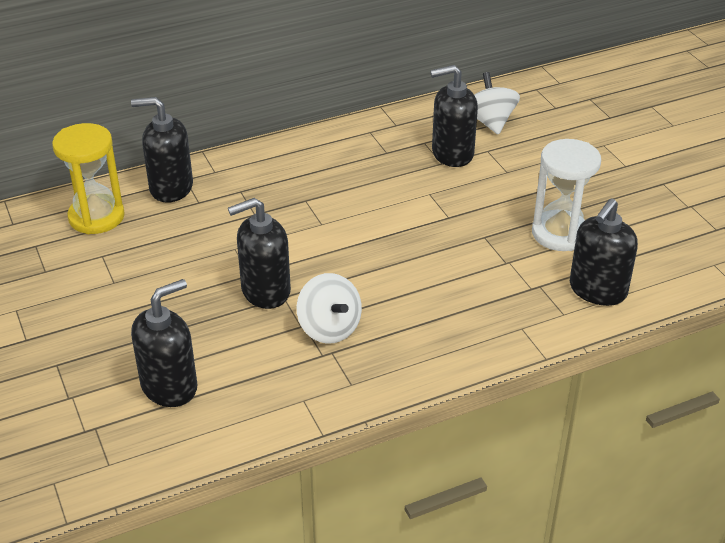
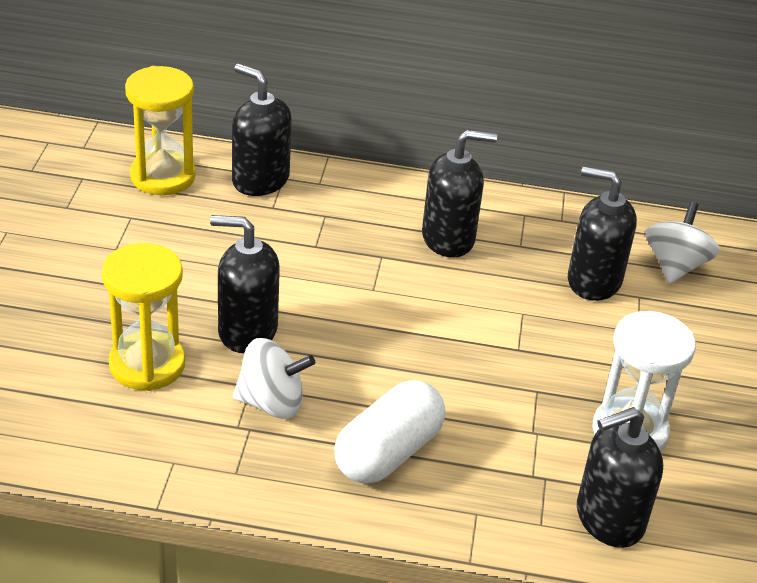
camera: 30 degrees right, 0 degrees up
(169, 386) = (64, 378): black soap dispenser -> black soap dispenser (448, 238)
(219, 347) = (147, 364): none -> yellow hourglass
(329, 328) = (271, 403): white spinning top -> white spinning top turned 90 degrees counterclockwise
(434, 320) = (388, 452): none -> white capsule

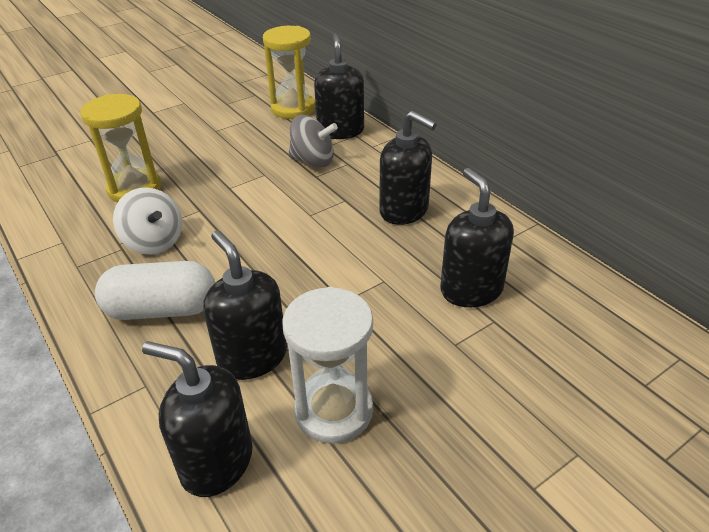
camera: 50 degrees right, 0 degrees up
(247, 331) = (206, 199): black soap dispenser -> black soap dispenser (252, 357)
(287, 230) = (313, 161): none -> grey spinning top
(675, 266) = (561, 317): white spinning top -> none

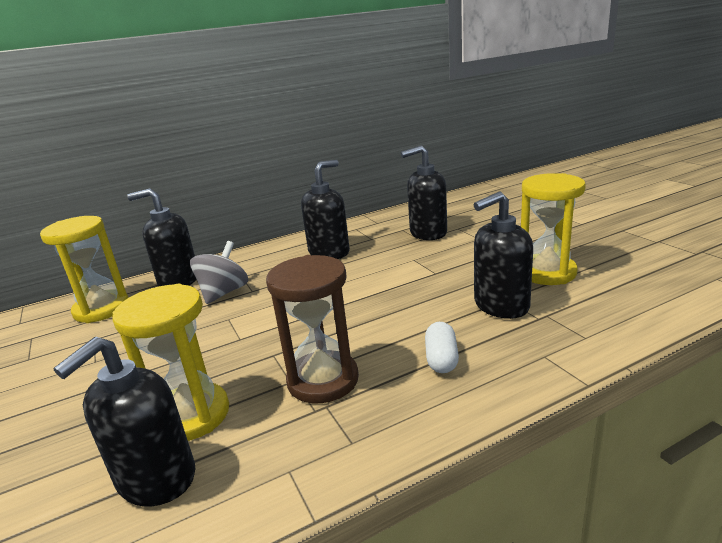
camera: 80 degrees left, 15 degrees down
(154, 242) = (323, 380): white spinning top -> brown hourglass
(162, 309) = (441, 359): white capsule -> white capsule, size x0.54
(216, 462) = (610, 312): black soap dispenser -> black soap dispenser (156, 479)
(334, 410) = (547, 272): white hourglass -> yellow hourglass

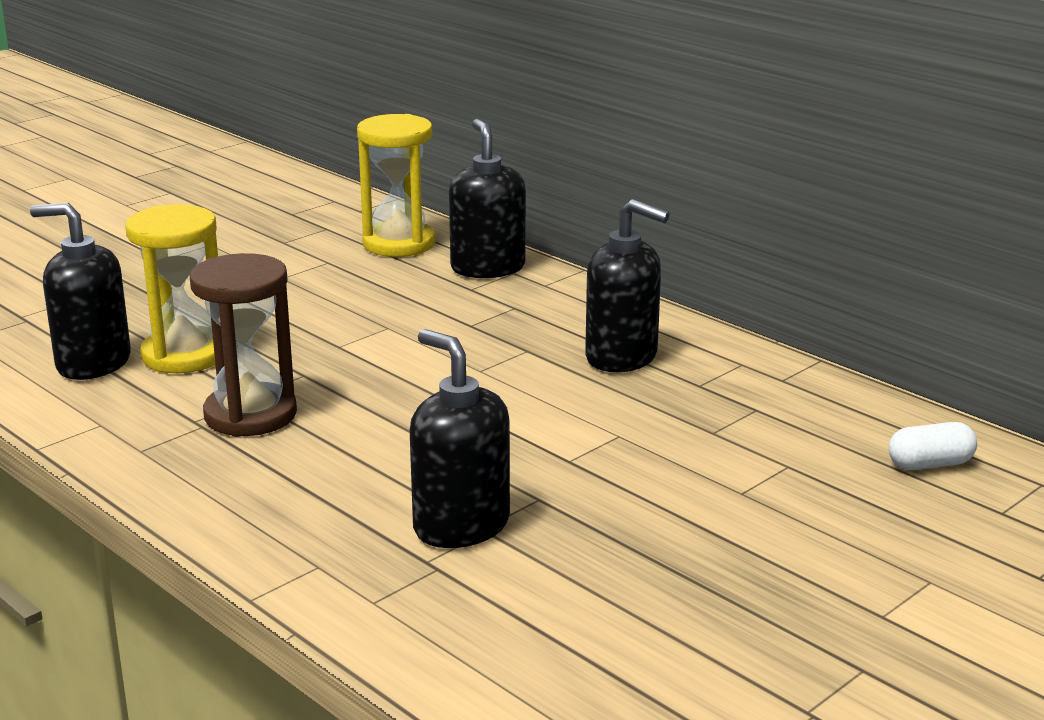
camera: 70 degrees right, 0 degrees up
(224, 293) = (458, 307): grey spinning top -> none
(428, 233) = (746, 436): black soap dispenser -> none
(441, 359) = (302, 487): white capsule -> white capsule (930, 464)
(547, 272) = (598, 568): yellow hourglass -> none

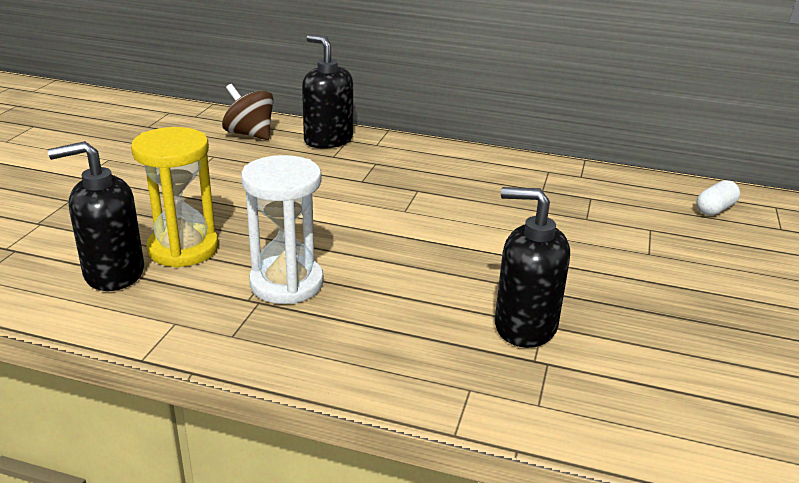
camera: 30 degrees left, 5 degrees up
(250, 415) = (286, 283): brown hourglass -> white hourglass
(399, 244) = (250, 134): yellow hourglass -> brown spinning top
(622, 357) = (479, 182): black soap dispenser -> none

